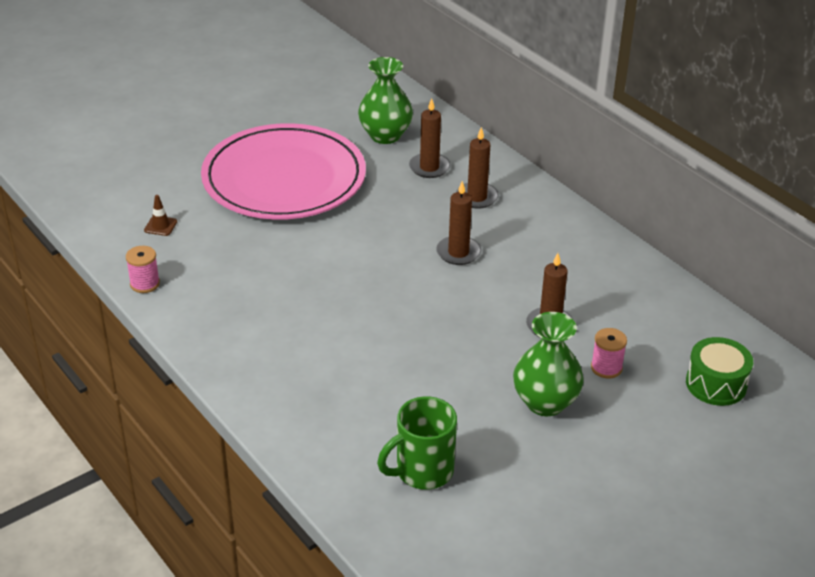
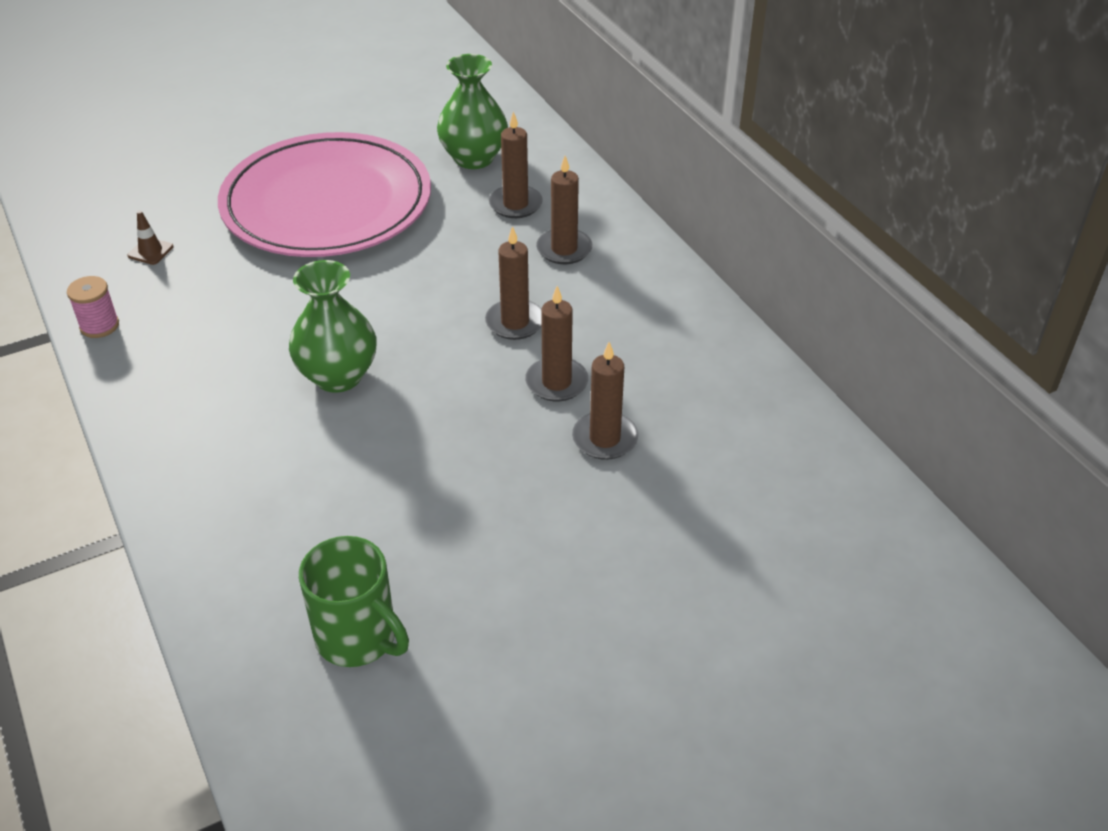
camera: 10 degrees right, 5 degrees up
(422, 471) = (358, 638): green mug -> green mug turned 120 degrees counterclockwise
(503, 291) = (556, 382): none -> brown candle
(545, 402) = (563, 552): green vase -> green vase (338, 376)
(606, 368) = (665, 509): pink spool -> none
(716, 384) = (816, 552): green drum -> none

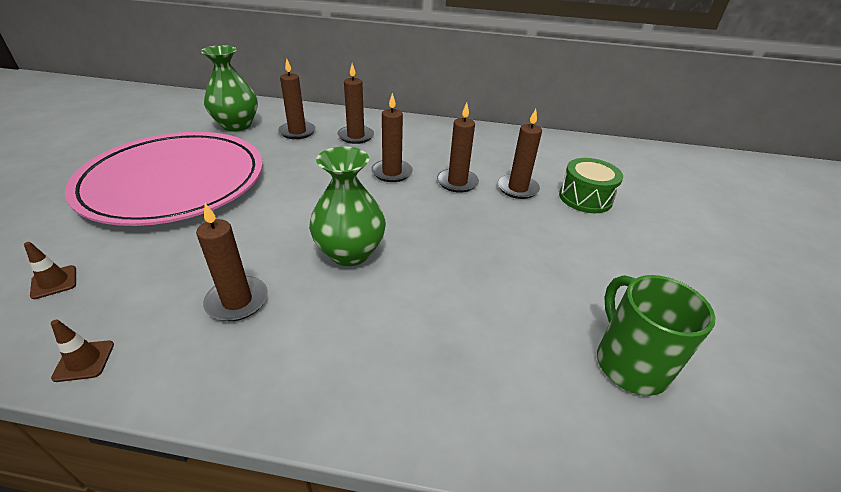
camera: 55 degrees left, 5 degrees down
(99, 326) = (84, 361): pink spool -> brown traffic cone
(215, 352) = (237, 301): none -> brown candle
(358, 638) = (629, 363): green mug -> green mug turned 90 degrees counterclockwise
(656, 509) = (585, 198): none -> green drum

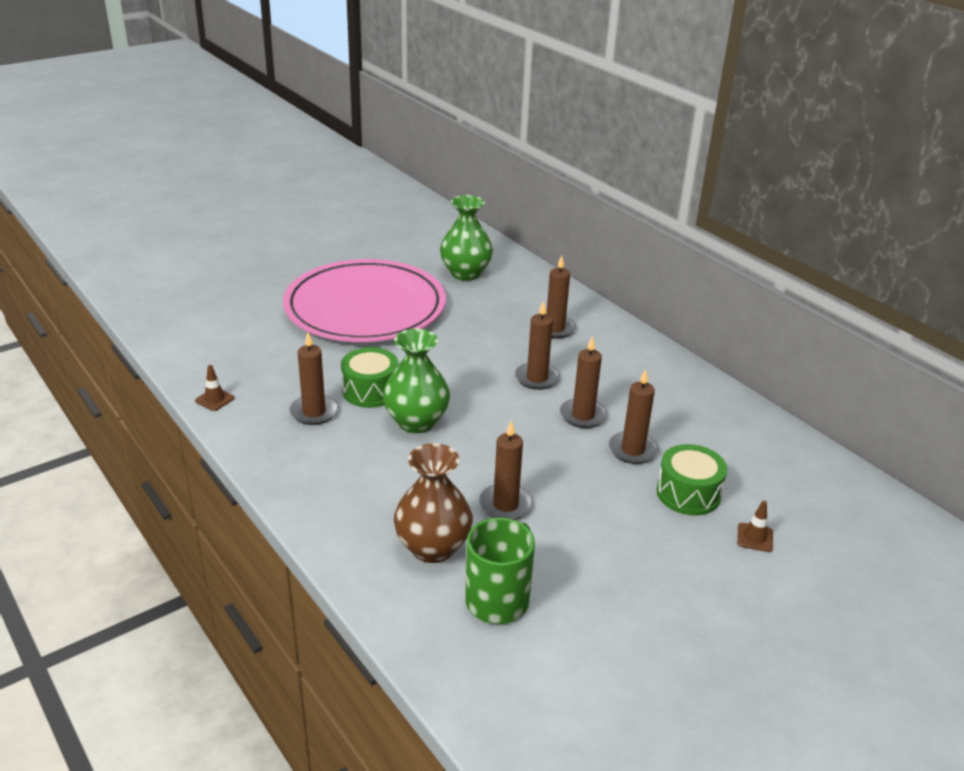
camera: 45 degrees right, 5 degrees down
(54, 282) = (238, 346): brown traffic cone -> brown traffic cone (755, 537)
(271, 249) = (370, 391): none -> green drum
(297, 132) = (508, 302): brown candle -> brown candle (505, 505)
(521, 357) = (433, 547): none -> brown vase

